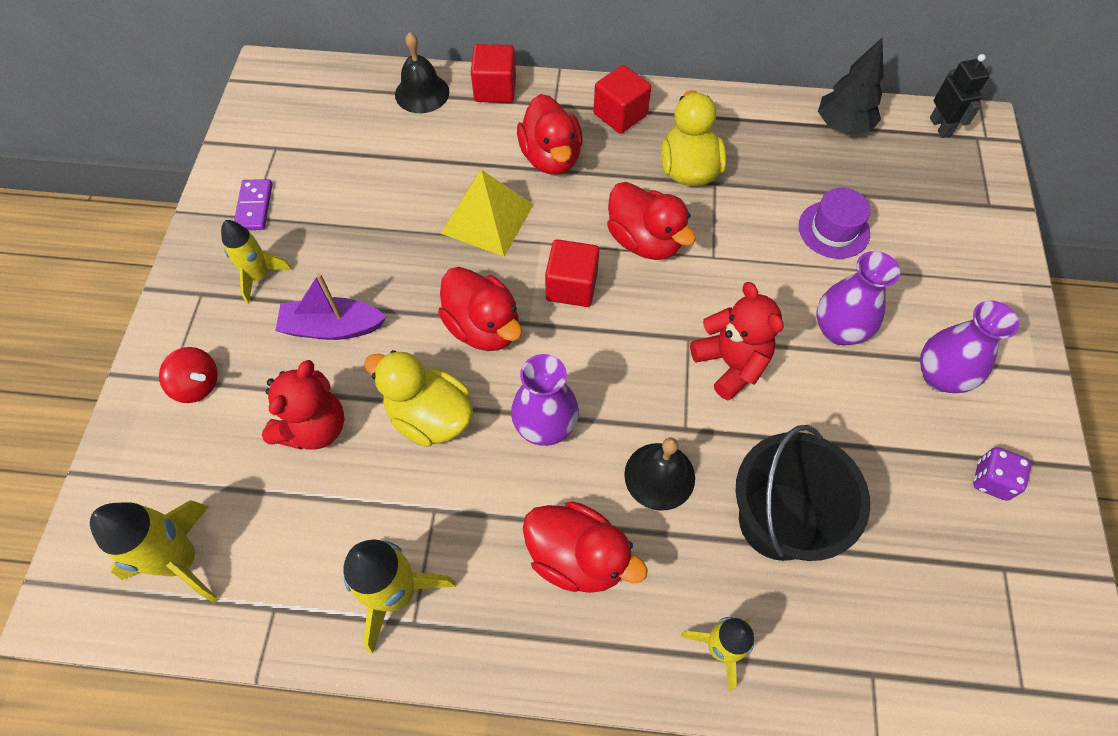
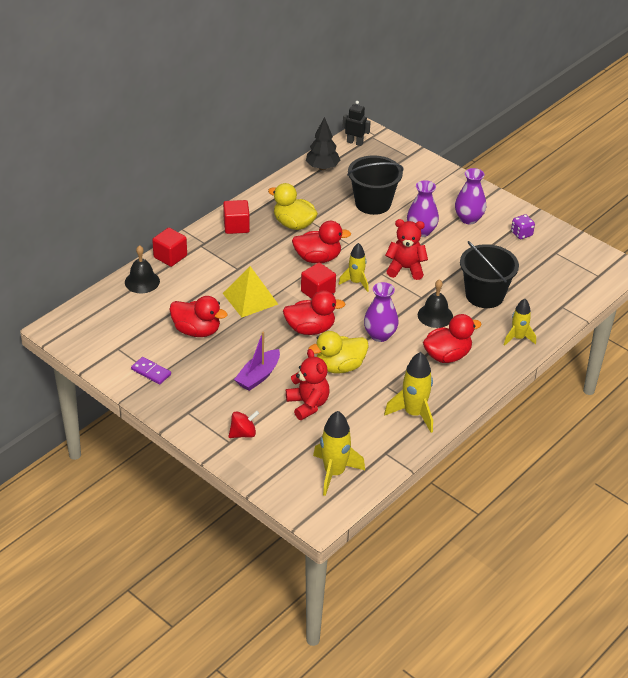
camera: 55 degrees left, 20 degrees down
(259, 276) = (200, 388): yellow rocket -> yellow rocket (356, 282)
(551, 157) = (236, 261): red duck -> red duck (197, 331)
(834, 230) = (373, 203): purple hat -> black bucket

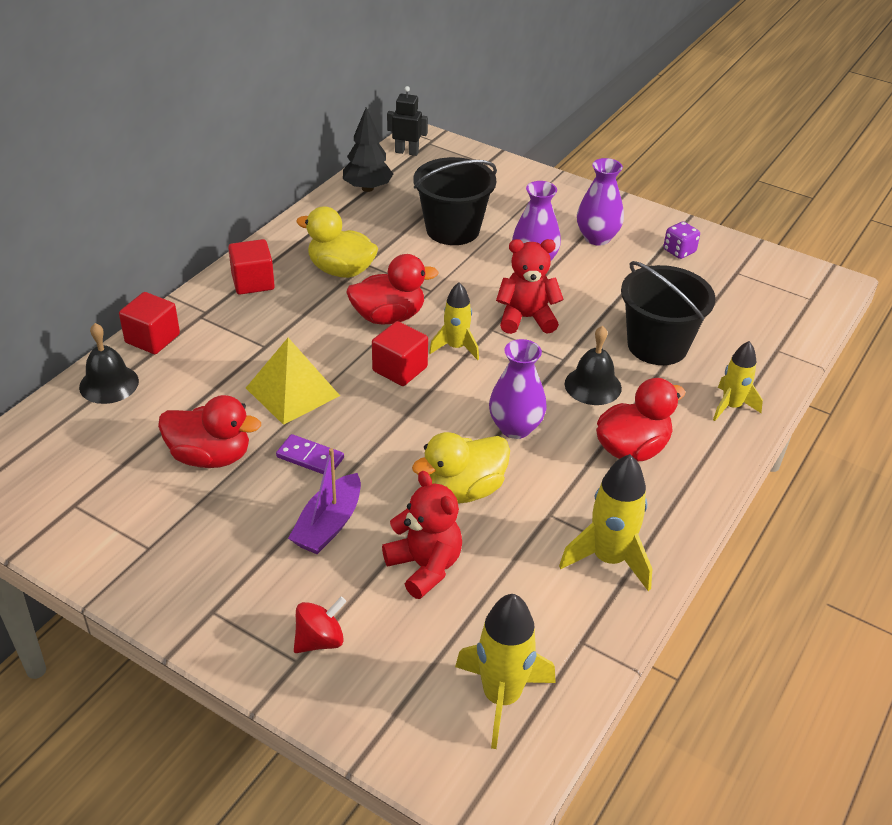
camera: 10 degrees left, 0 degrees up
(151, 372) = (137, 542): purple domino -> purple domino (310, 458)
(310, 329) = (400, 430): red duck -> none

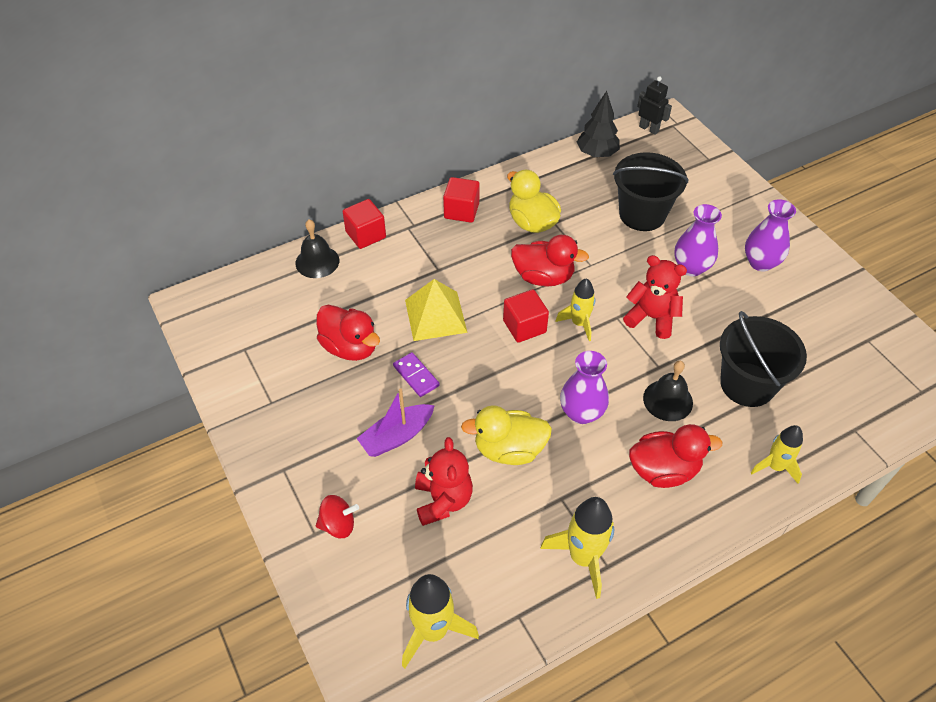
camera: 30 degrees right, 10 degrees up
(679, 251) = (827, 301): purple dice -> none

